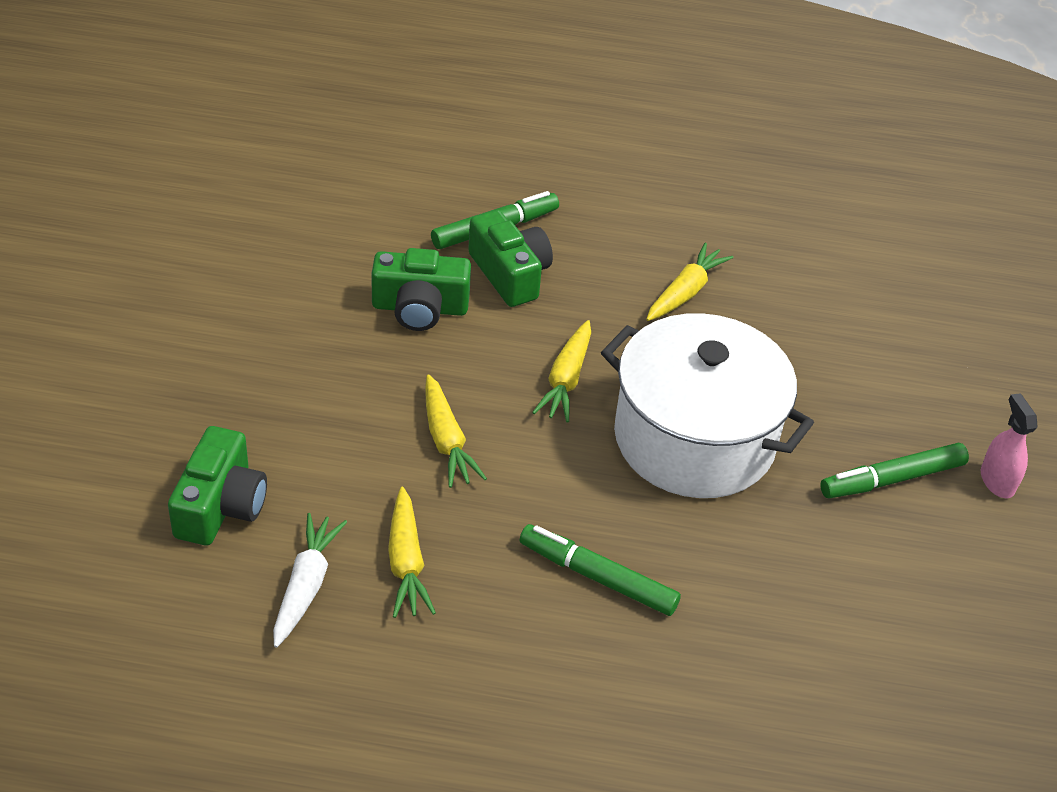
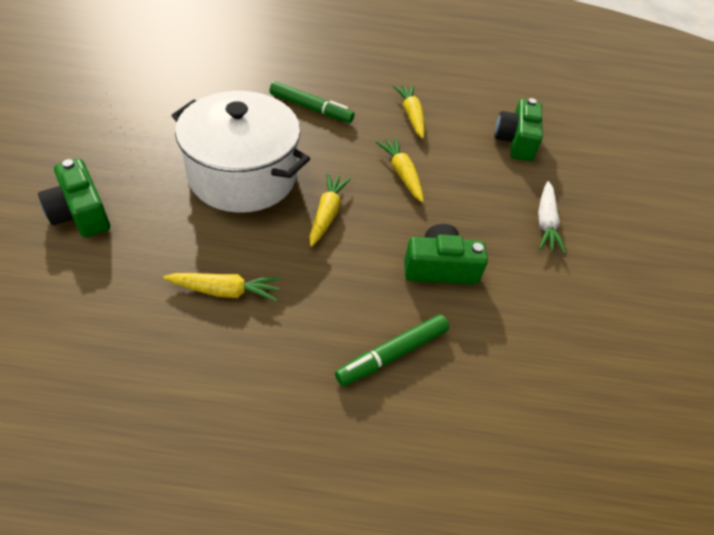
camera: 175 degrees right, 5 degrees up
(306, 586) = (457, 107): white carrot -> white carrot (545, 222)
(510, 274) = (374, 303): green camera -> green camera (81, 213)
(685, 292) = (225, 291): yellow carrot -> yellow carrot turned 120 degrees counterclockwise
(892, 479) = (117, 153): green marker -> none
(997, 481) = (44, 151): pink spray bottle -> none

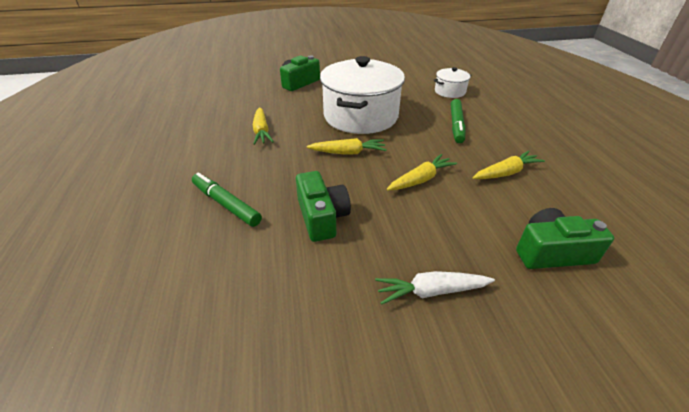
camera: 80 degrees right, 10 degrees down
(227, 79) = (450, 91): none -> white pot

